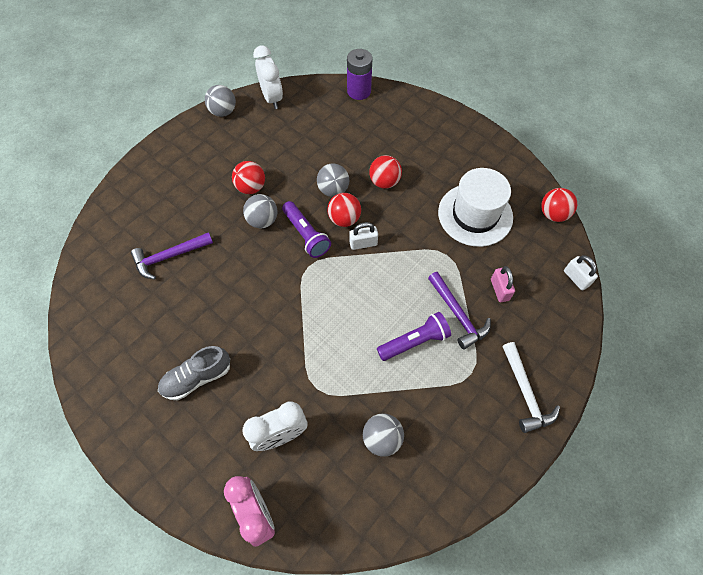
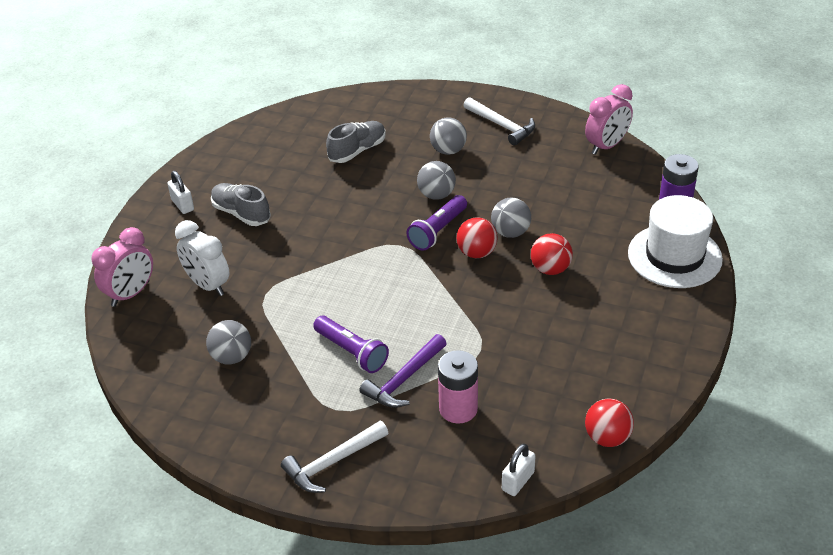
camera: 70 degrees right, 20 degrees down
(169, 257) = (357, 151): purple hammer -> grey shoe
(206, 148) = (501, 125): none -> white hammer
(223, 112) = (559, 119): grey ball -> grey ball (448, 150)
(251, 187) = (472, 173): red ball -> none
(272, 98) = (606, 146): white clock -> pink clock
(363, 243) = (453, 277): white padlock -> white padlock (182, 205)
(475, 215) = (555, 360): white hat -> white hat (674, 256)
(499, 290) = (458, 409): pink padlock -> pink battery

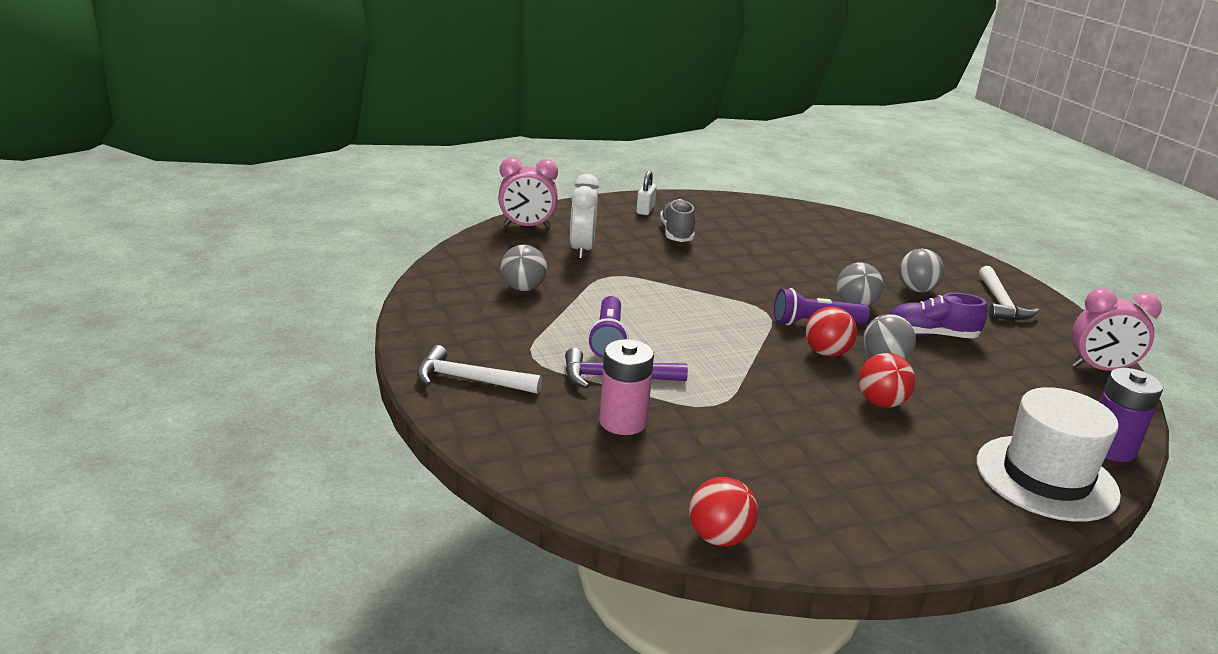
camera: 45 degrees right, 15 degrees down
(357, 151) = (832, 251): grey shoe -> none
(504, 187) = (931, 335): none -> purple shoe
(518, 481) = (580, 498): white padlock -> none

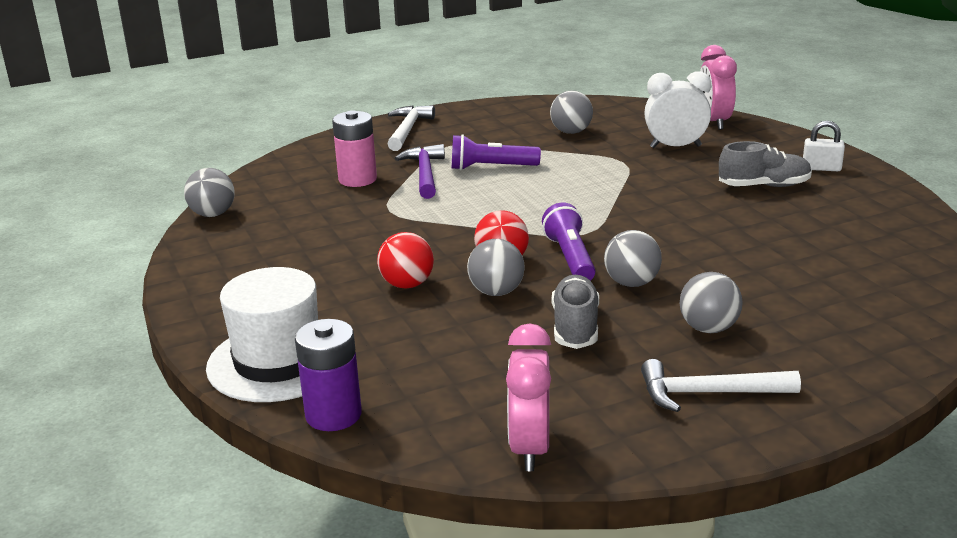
camera: 90 degrees right, 0 degrees up
(719, 537) = (213, 214): red ball -> grey ball
(931, 335) = (575, 327): purple shoe -> grey shoe

